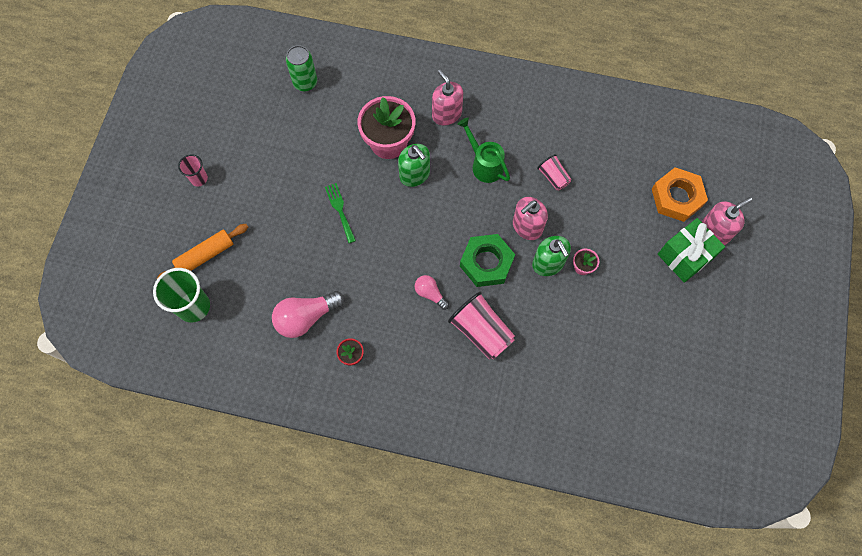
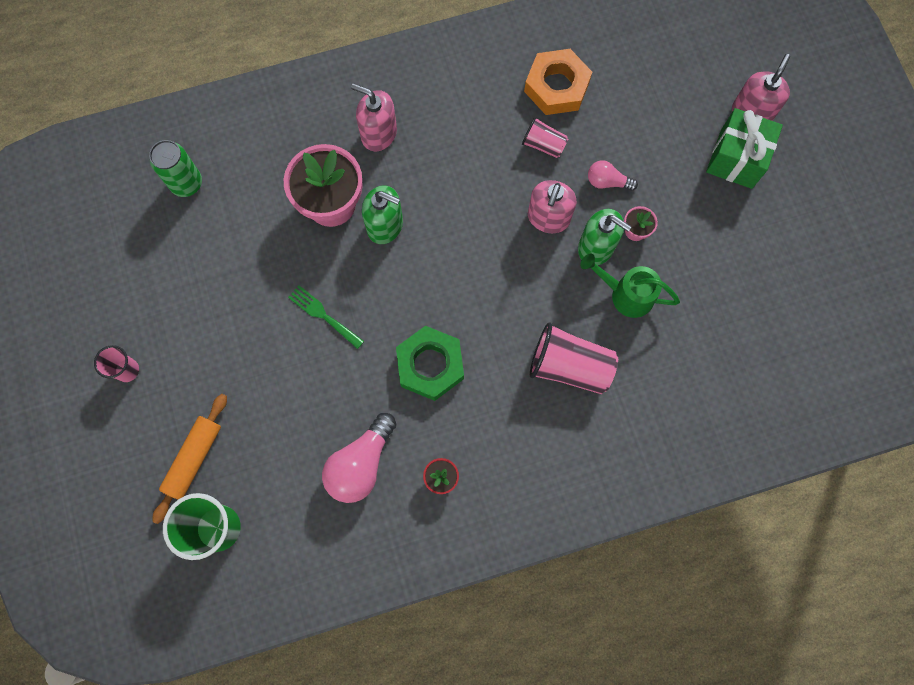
camera: 30 degrees left, 5 degrees up
(430, 293) = (487, 355): pink light bulb -> pink light bulb (607, 182)
(484, 164) = (457, 171): green watering can -> green watering can (625, 294)
(486, 263) = (528, 284): green nut -> green nut (430, 365)
(677, 197) = (689, 96): orange nut -> orange nut (556, 87)

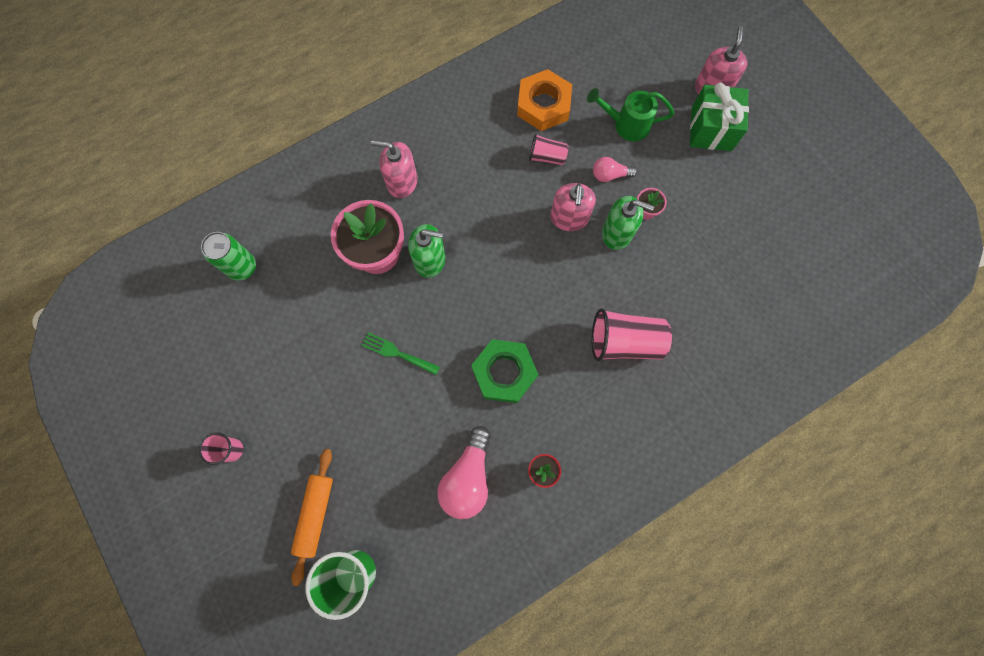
camera: 15 degrees left, 0 degrees up
(625, 294) = (654, 267): green watering can -> green watering can (626, 124)

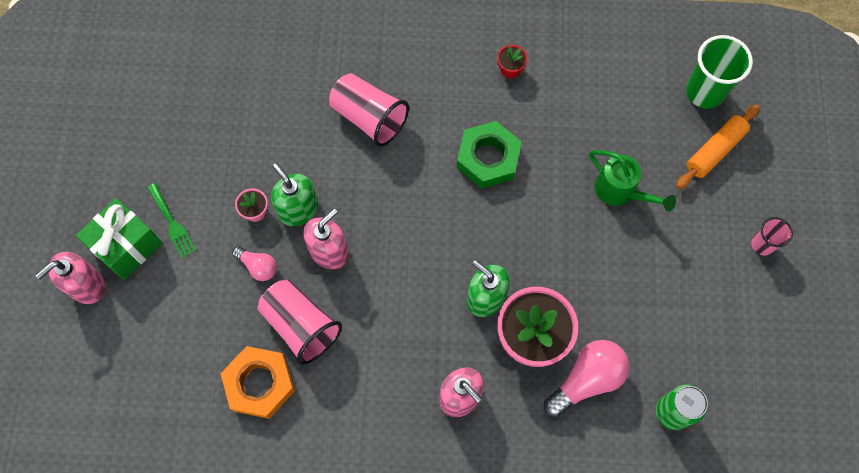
camera: 145 degrees left, 5 degrees down
(397, 353) = (570, 233): green fork -> green fork (172, 223)
(468, 477) = (573, 101): pink light bulb -> pink light bulb (586, 380)
(547, 157) = (301, 325): pink cup -> pink cup, size x1.77
(626, 124) = (199, 306): green watering can -> green watering can (620, 191)

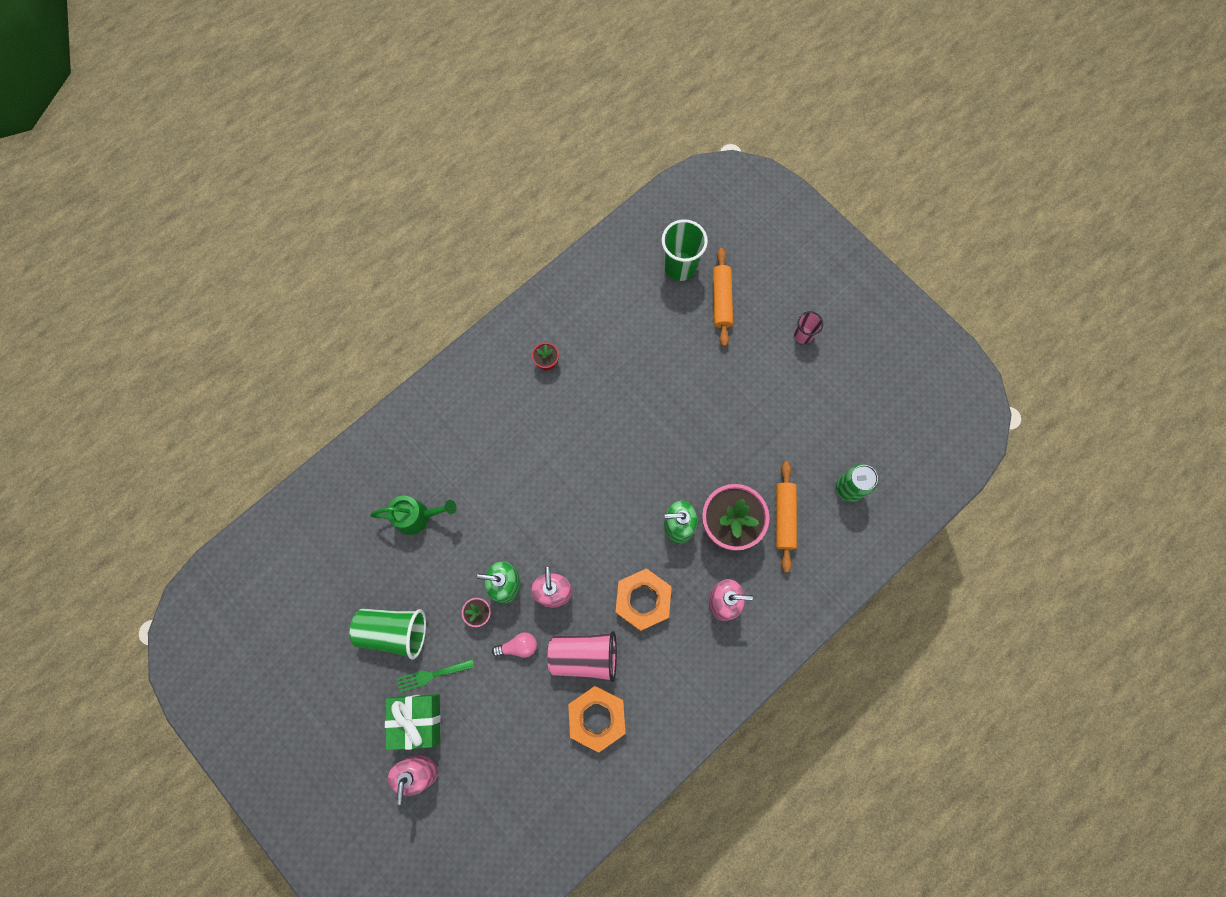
camera: 45 degrees left, 5 degrees up
(172, 223) = (432, 675): green fork -> green fork turned 150 degrees clockwise
(180, 163) = (394, 631): none -> green cup
(369, 118) = (488, 480): pink cup -> none
(393, 328) = (642, 600): none -> orange nut
(488, 158) = (591, 435): green nut -> none
(586, 380) = (784, 517): pink light bulb -> orange rolling pin
(620, 191) = (691, 379): green watering can -> green watering can (417, 516)

